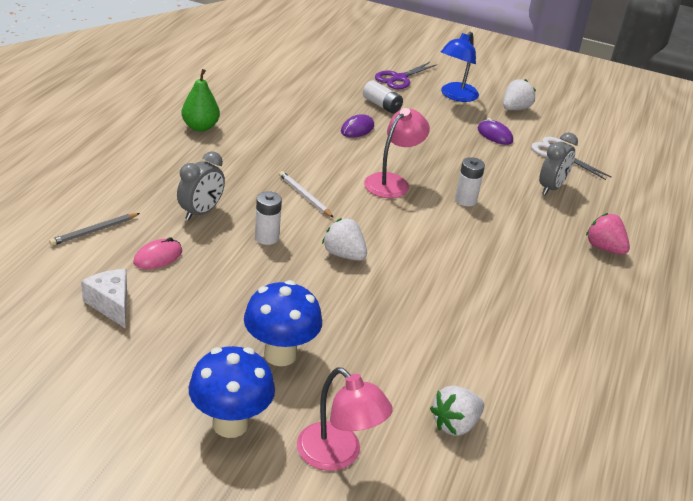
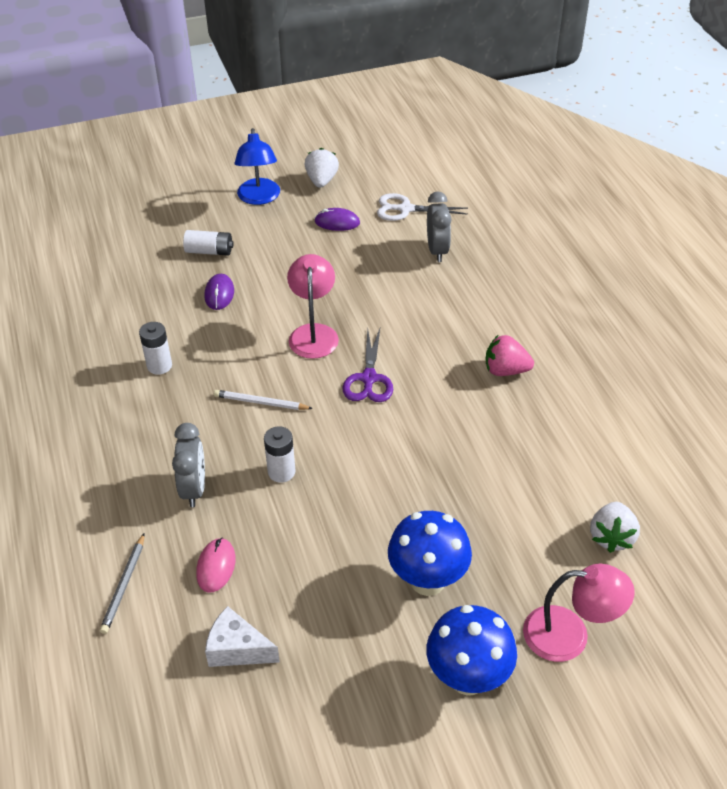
camera: 35 degrees left, 10 degrees up
(200, 127) = (76, 392): green pear -> none
(344, 255) = (362, 441): white strawberry -> none
(399, 78) = (189, 208): purple scissors -> purple scissors (368, 378)
(465, 200) = (390, 311): white battery -> white battery (159, 366)
(604, 248) = (534, 286): pink strawberry -> pink strawberry (505, 370)

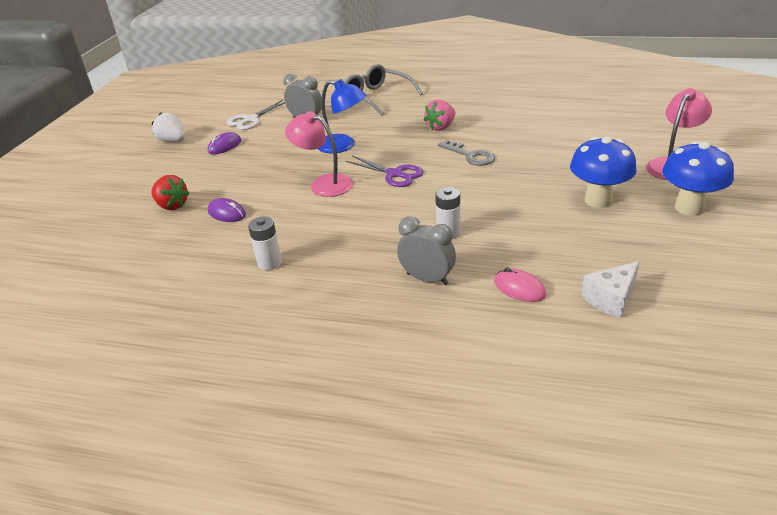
camera: 55 degrees left, 10 degrees down
(124, 585) = (503, 345): grey pencil -> none
(209, 251) = (172, 206): white battery -> red strawberry
(259, 198) = (148, 169): blue lamp -> blue lamp (343, 146)
(261, 403) = (368, 224): white pencil -> none
(454, 426) = (470, 156): none -> grey key
(538, 281) = (377, 97): none -> grey glasses
(611, 537) = (605, 133): white strawberry -> none

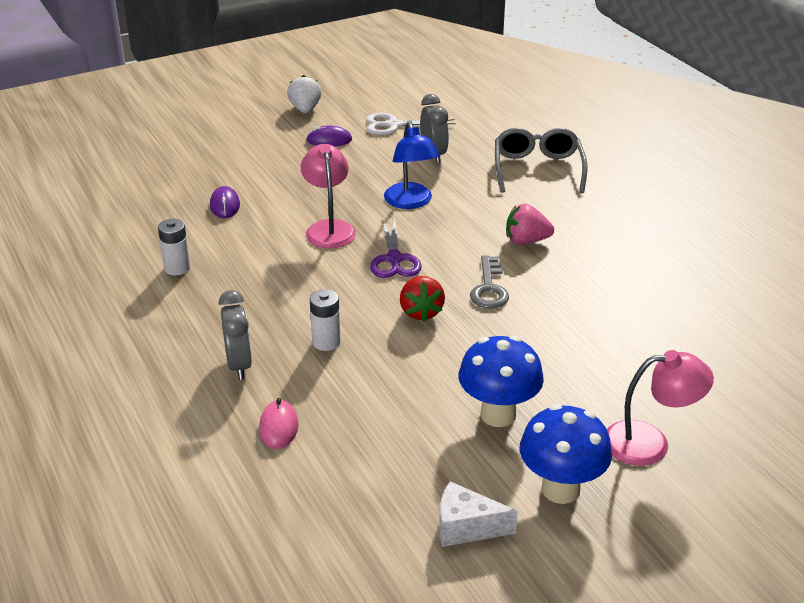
camera: 45 degrees right, 0 degrees up
(172, 206) = (206, 172): red strawberry -> red strawberry (421, 312)
(611, 299) = (319, 493): white cheese -> white cheese (466, 527)

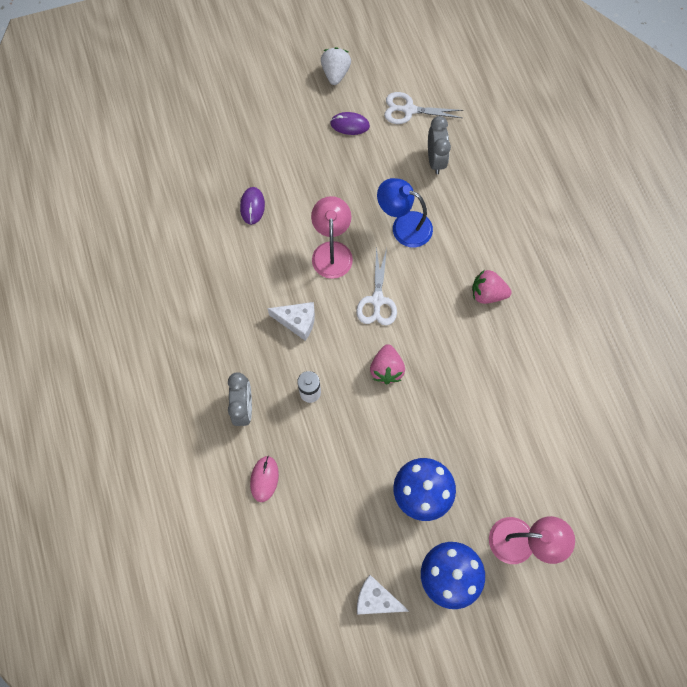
camera: 10 degrees right, 35 degrees up
(177, 268) = (208, 284): white battery -> none
(297, 286) = (297, 322): none -> white cheese
(394, 259) = (377, 300): purple scissors -> white scissors
(411, 202) = (403, 226): blue lamp -> blue lamp turned 120 degrees clockwise
(421, 312) = (386, 369): red strawberry -> pink strawberry
(489, 288) = (444, 349): grey key -> none
(538, 170) = (519, 196): grey glasses -> none

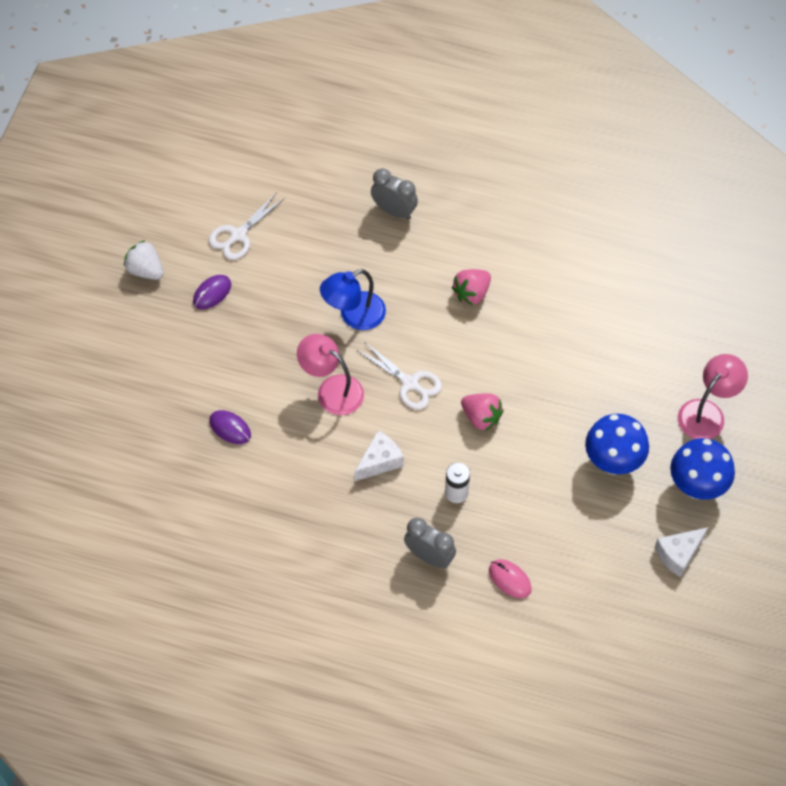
camera: 55 degrees left, 10 degrees down
(435, 160) = (308, 248): grey clock -> grey clock (394, 211)

